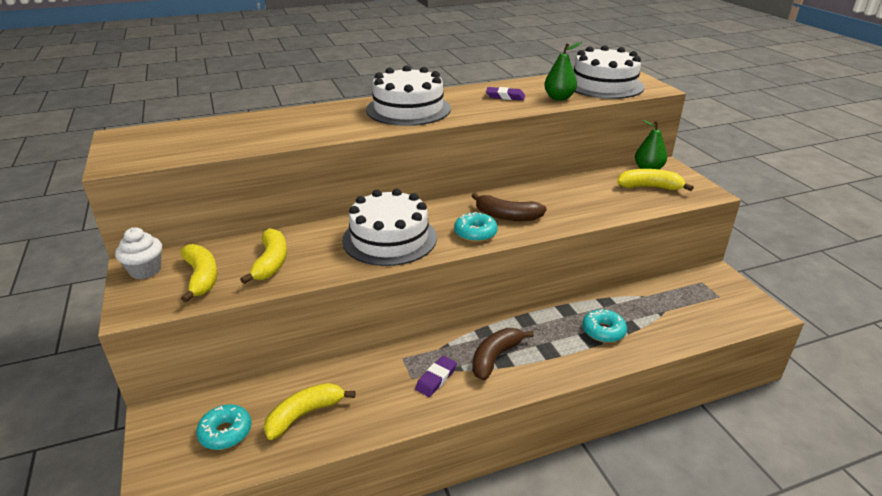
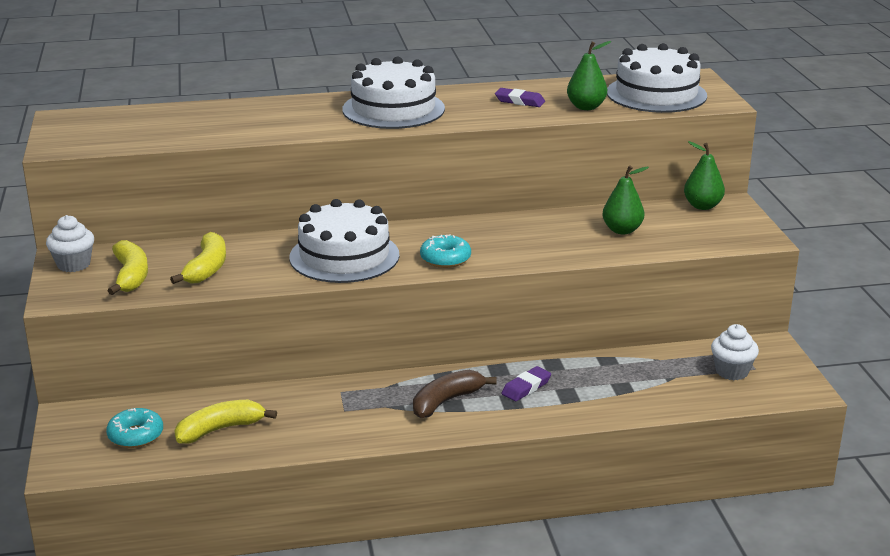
camera: 10 degrees right, 5 degrees down
(436, 378) = (371, 413): purple eraser -> purple eraser (526, 387)
(507, 216) = (492, 244): brown banana -> none
(601, 194) = (622, 230): none -> green pear
(603, 331) = (587, 389): turquoise donut -> none
(649, 187) = (689, 226): yellow banana -> none
(704, 301) = (732, 371): none -> white cupcake

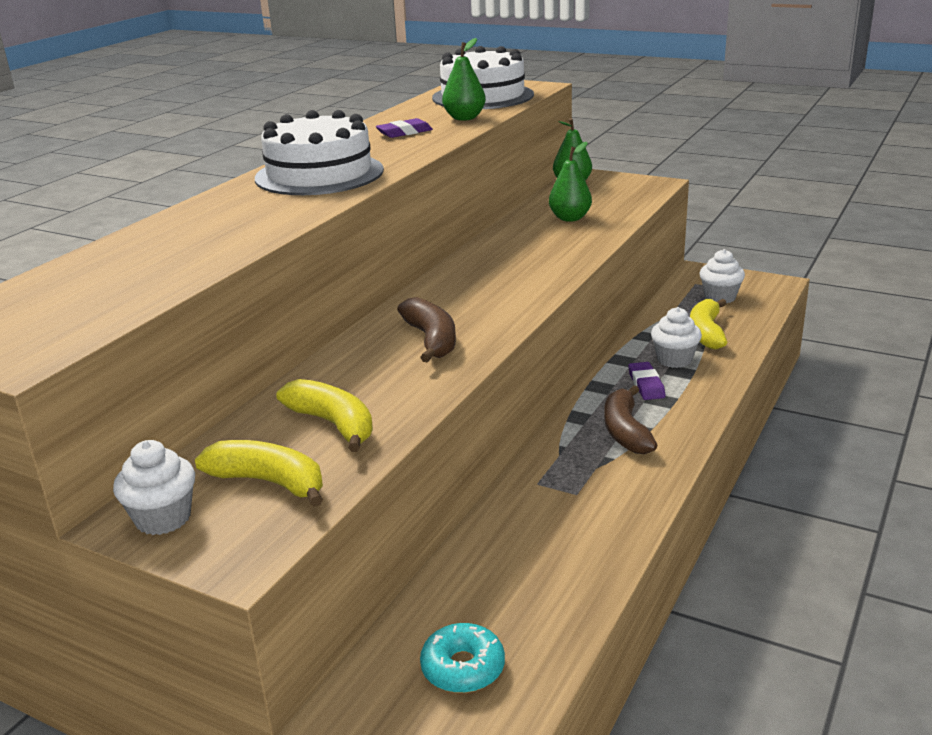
camera: 50 degrees left, 0 degrees up
(220, 429) = (523, 592): yellow banana -> yellow banana (706, 333)
(344, 256) = (431, 340): white cake -> brown banana
(445, 259) = (514, 296): turquoise donut -> none
(583, 386) = (674, 360): none -> white cupcake

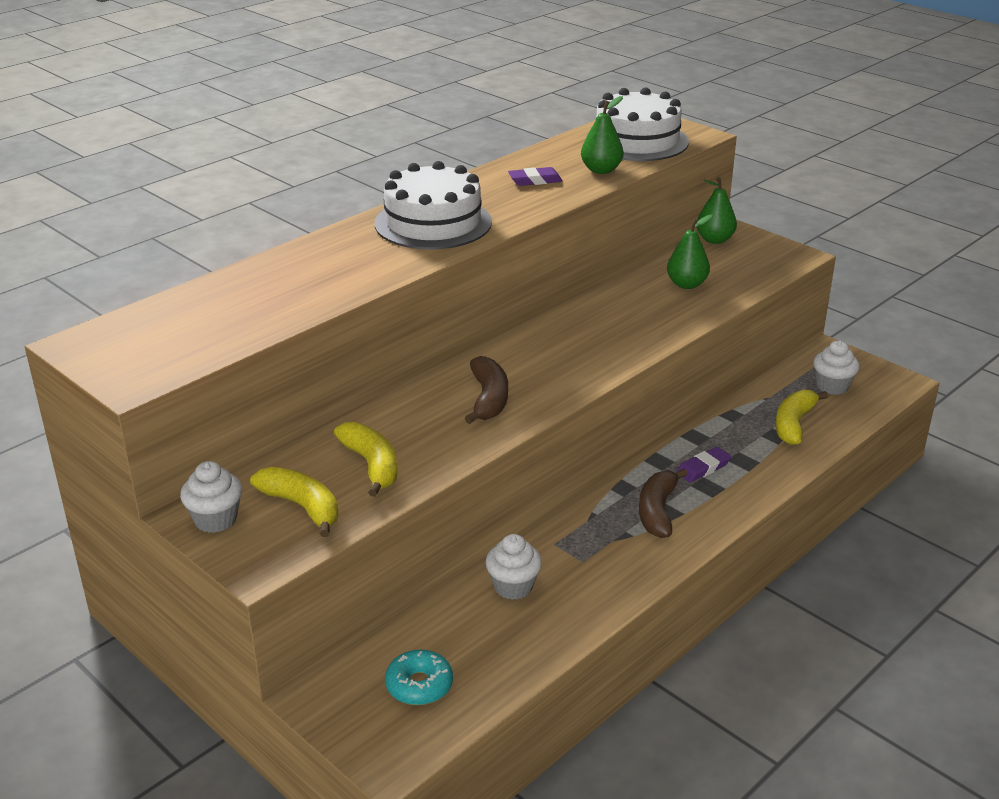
camera: 15 degrees right, 5 degrees up
(646, 385) = (703, 468): purple eraser -> purple eraser turned 45 degrees clockwise
(674, 360) = (745, 447): white cupcake -> white cupcake (513, 586)

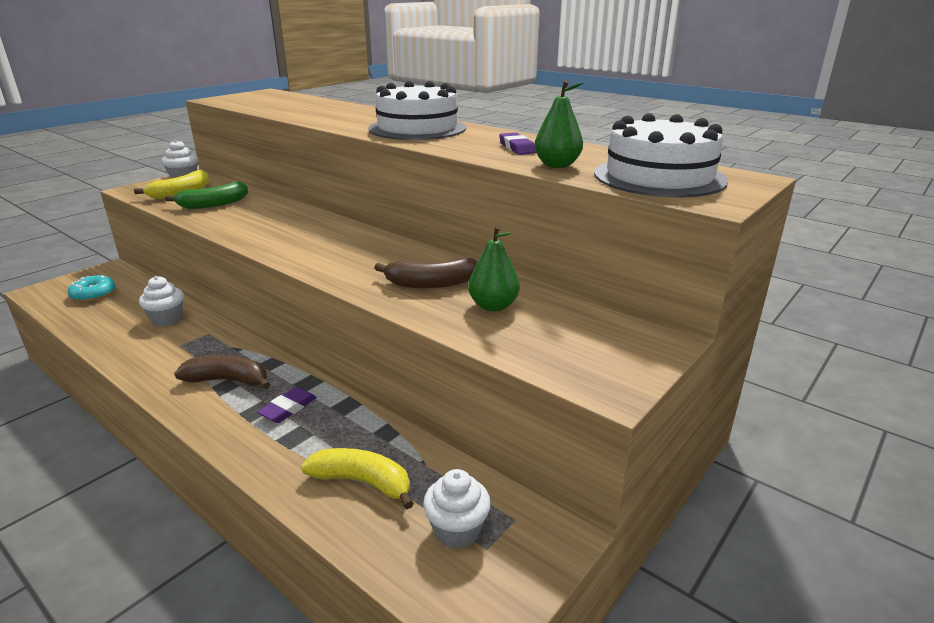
camera: 85 degrees right, 5 degrees down
(371, 465) = (214, 204): yellow banana -> green banana
(488, 399) = (281, 229): brown banana -> brown banana (431, 284)
(703, 468) = (288, 408): purple eraser -> purple eraser turned 75 degrees clockwise
(714, 240) = (626, 326): green pear -> none

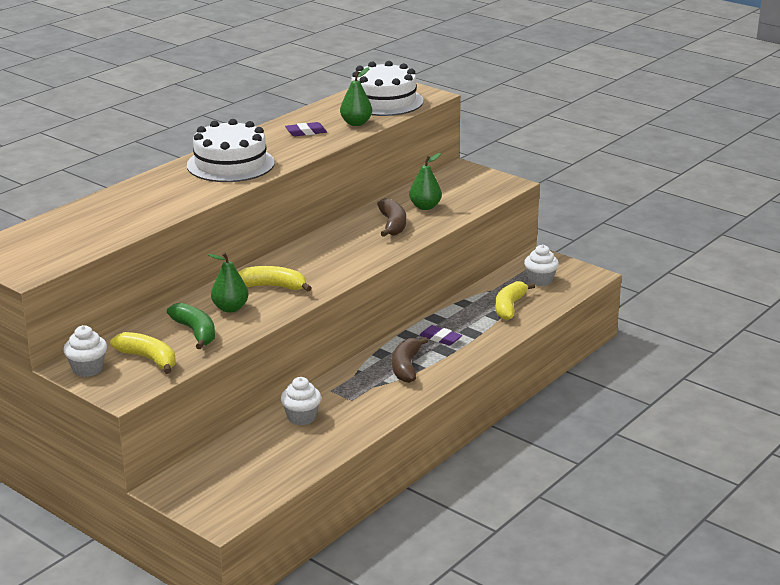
camera: 90 degrees left, 0 degrees up
(94, 294) = (237, 477): turquoise donut -> none
(250, 214) = (230, 308): none -> green pear
(286, 227) = (273, 286): none -> yellow banana

